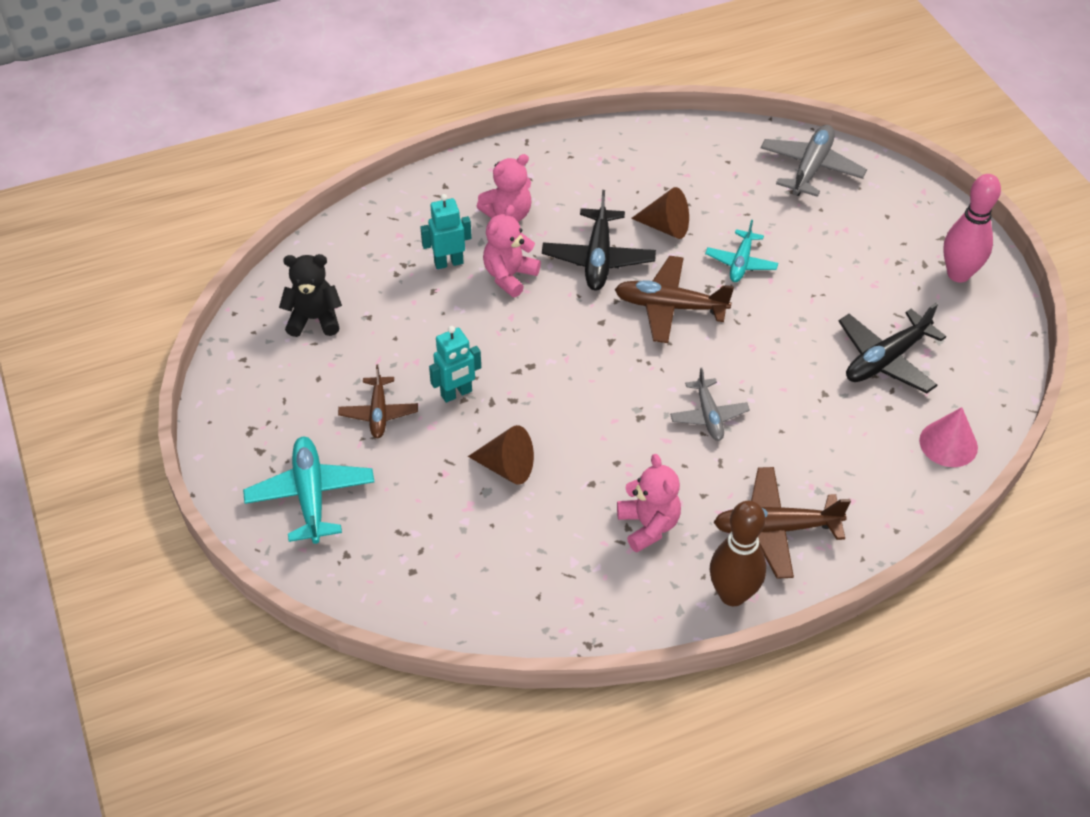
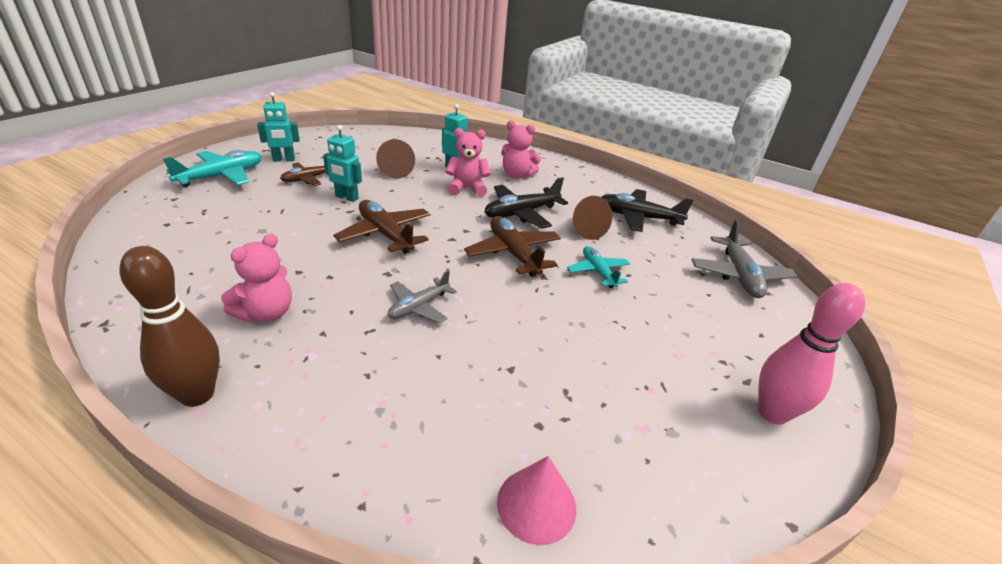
camera: 50 degrees right, 15 degrees down
(300, 420) = (284, 160): none -> turquoise robot
(314, 319) = (367, 145): black teddy bear -> none
(507, 467) = (291, 232): brown cone -> brown cone (395, 171)
(741, 262) = (598, 272): turquoise plane -> turquoise plane turned 90 degrees clockwise
(776, 528) = (306, 395): brown plane -> brown plane (385, 234)
(811, 168) = (739, 275): grey plane -> grey plane turned 105 degrees clockwise
(886, 359) = (598, 398): black plane -> black plane (638, 217)

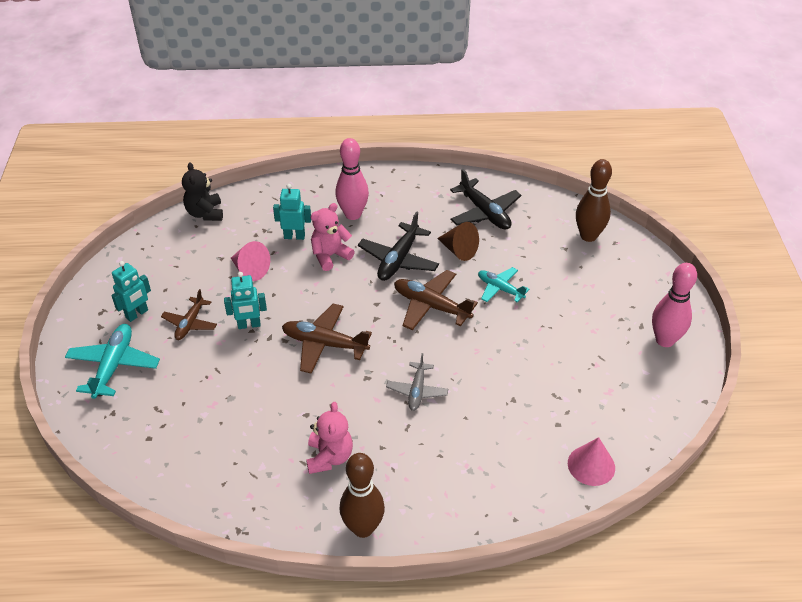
camera: 30 degrees left, 10 degrees up
(395, 171) = (250, 270): brown cone -> pink cone
(409, 135) = (205, 213): none -> black teddy bear
(517, 175) = (353, 214): pink teddy bear -> pink bowling pin
(638, 217) = (484, 212): black plane -> black plane turned 105 degrees counterclockwise
(739, 275) = (588, 236): grey plane -> brown bowling pin

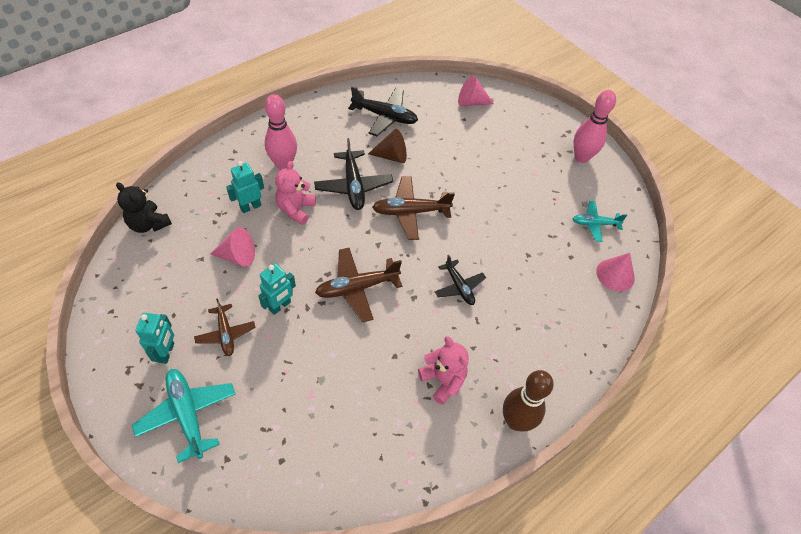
camera: 40 degrees left, 10 degrees up
(417, 391) = (459, 286): grey plane -> black plane
(500, 289) = (447, 173): turquoise plane -> turquoise plane (595, 224)
(588, 236) = (471, 102): brown bowling pin -> pink cone

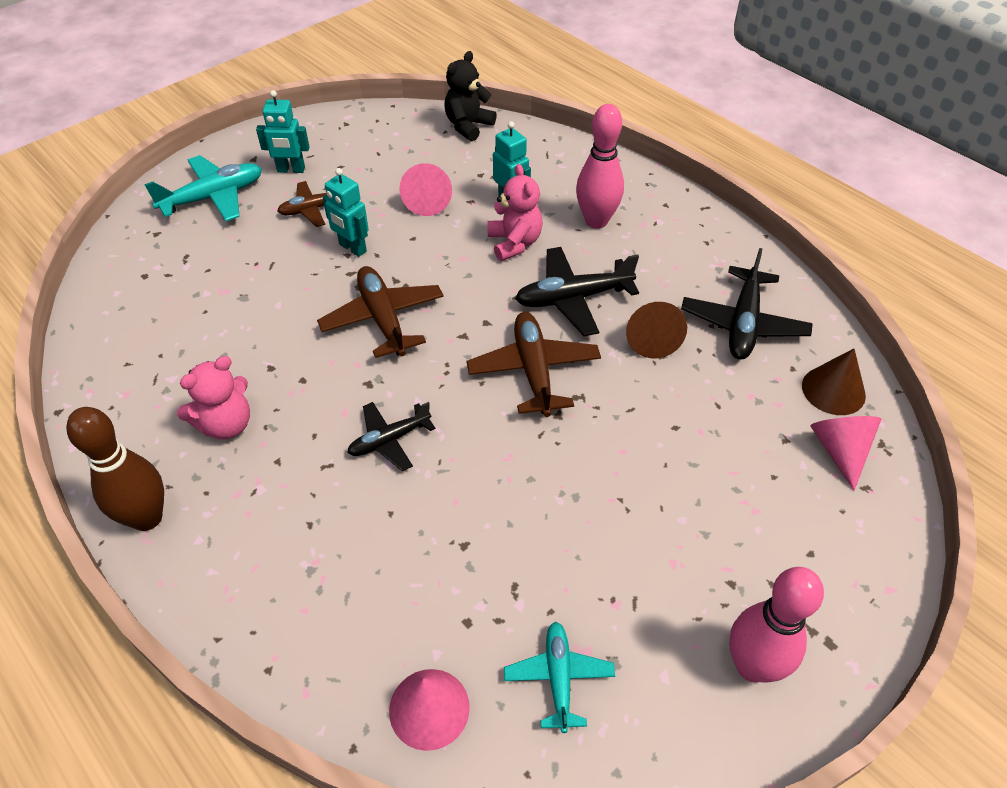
camera: 90 degrees right, 5 degrees down
(296, 209) = (514, 243): pink teddy bear -> pink teddy bear turned 60 degrees clockwise
(434, 94) = (833, 390): none -> brown cone

